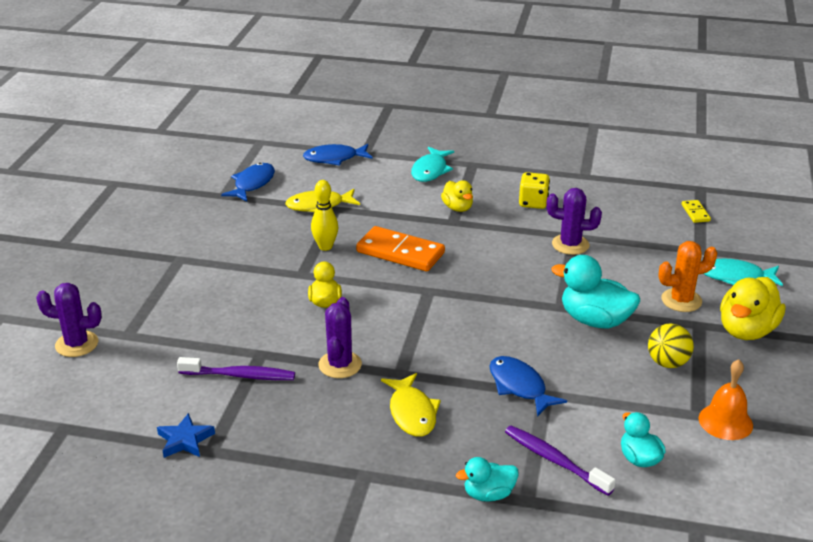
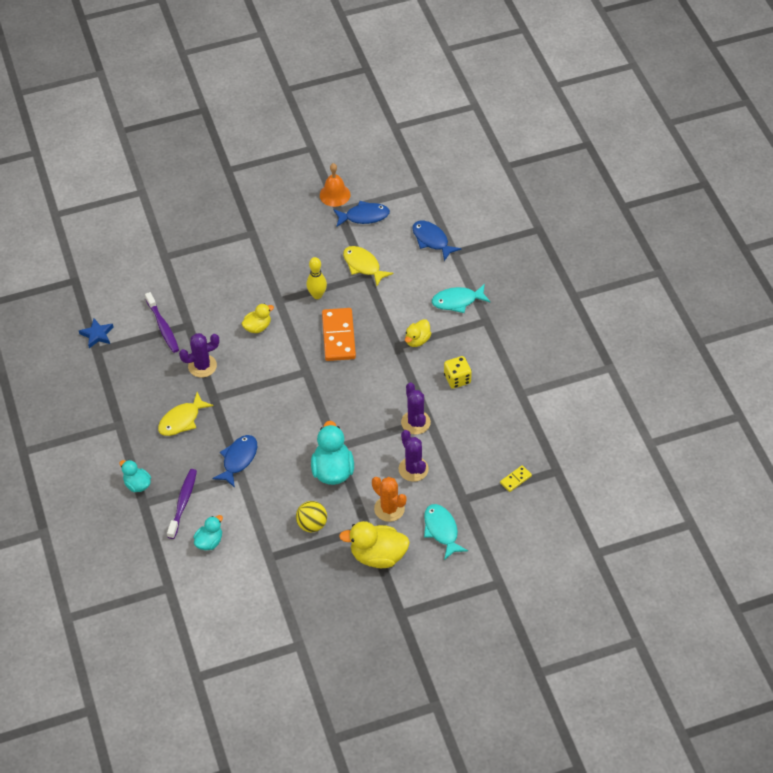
camera: 60 degrees right, 20 degrees up
(77, 344) = (141, 240): purple cactus -> purple cactus (413, 469)
(725, 421) = (271, 573): orange bell -> orange bell (335, 195)

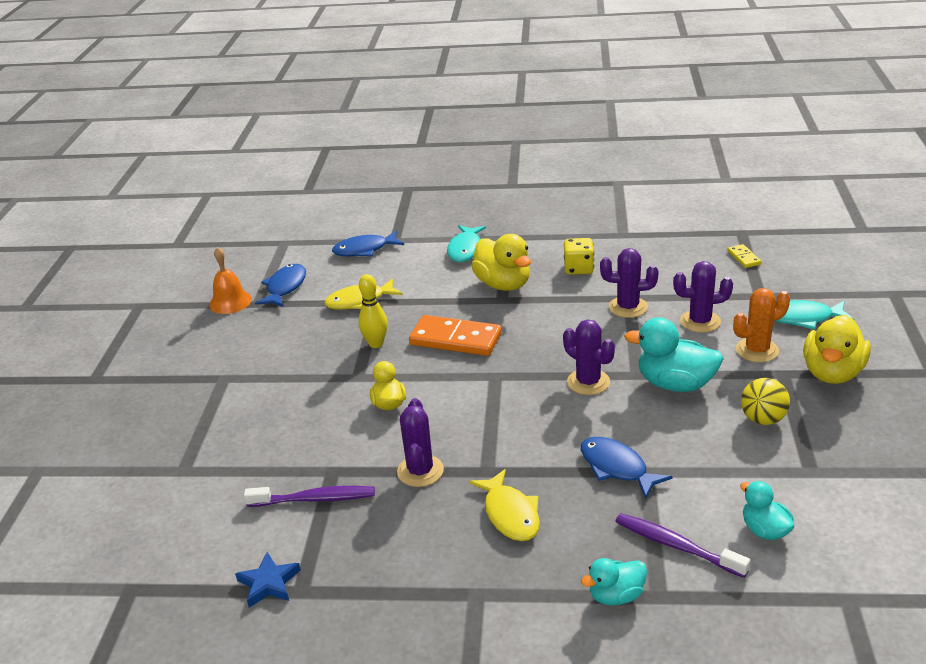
camera: 65 degrees left, 20 degrees down
(317, 423) = (588, 382): none -> purple cactus
(417, 340) = (503, 284): yellow duck -> yellow duck, size x1.71

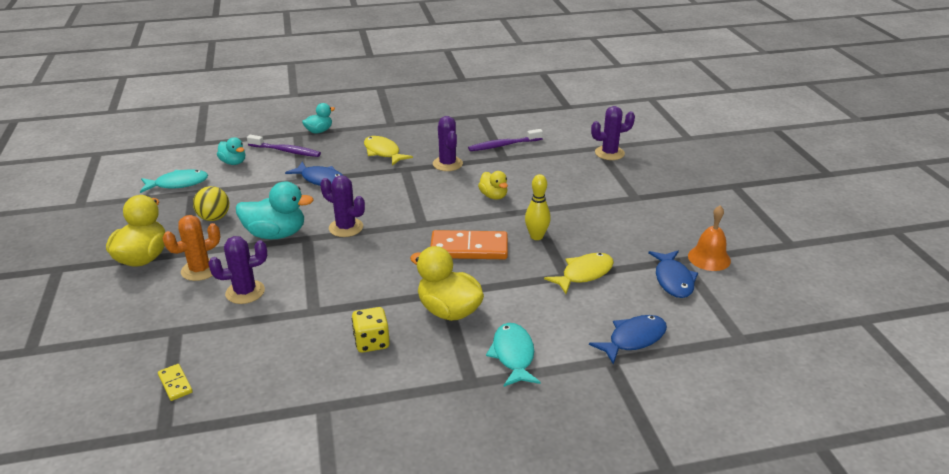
camera: 160 degrees right, 0 degrees up
(269, 583) = (499, 115): blue star -> none
(628, 307) = (315, 299): purple cactus -> purple cactus (609, 153)
(803, 318) = (142, 308): turquoise fish -> turquoise fish (178, 184)

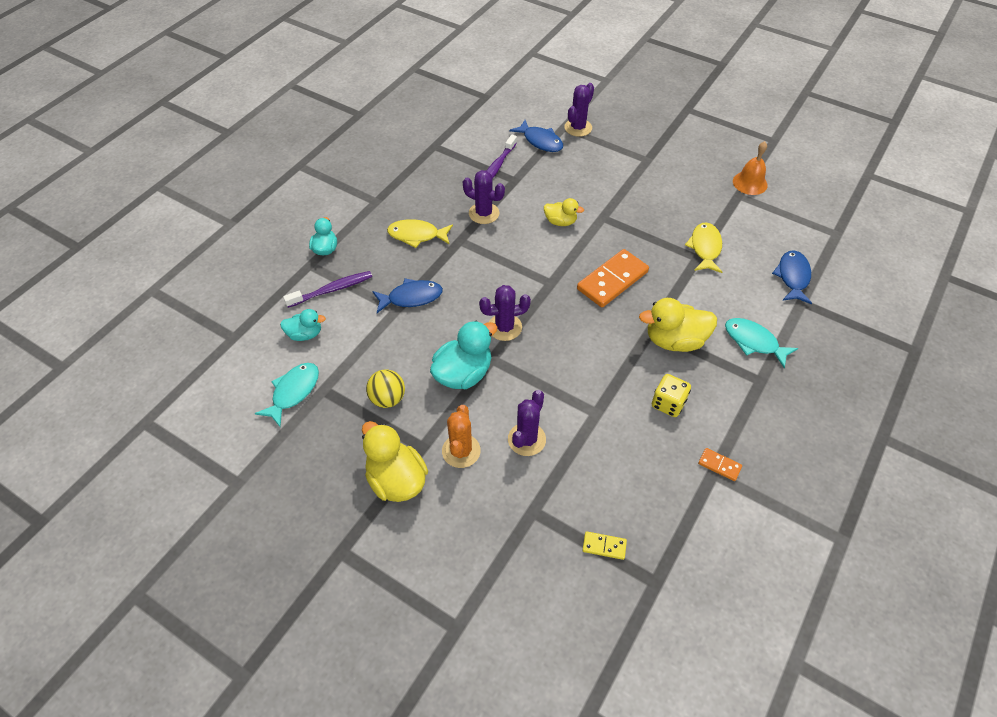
camera: 45 degrees left, 20 degrees up
(336, 406) = (719, 465): none -> orange domino
(536, 236) = (637, 238): yellow bowling pin -> none
(673, 280) = (754, 215): blue fish -> blue fish (540, 141)

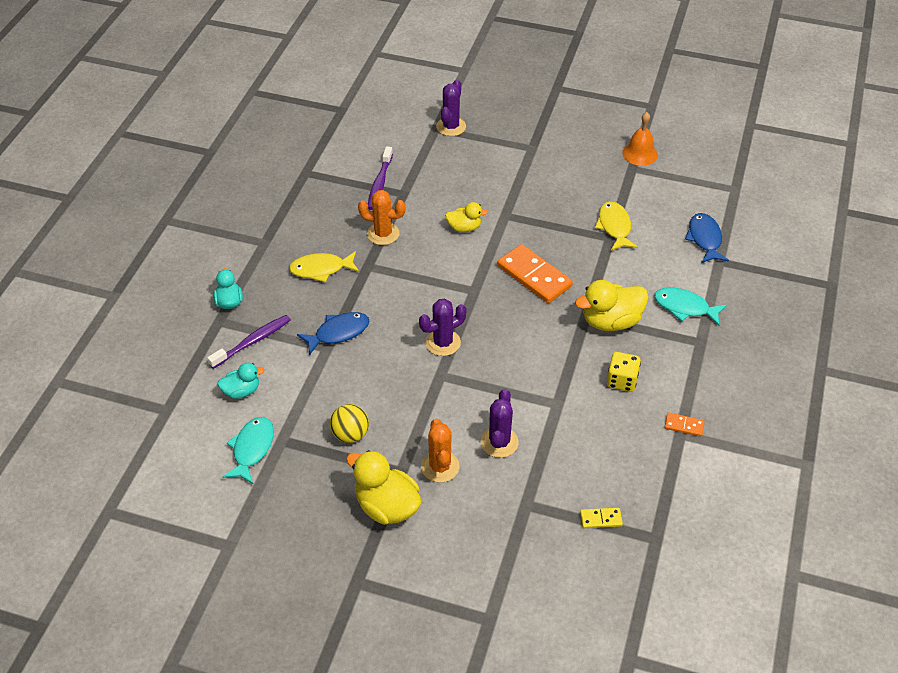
camera: 15 degrees left, 5 degrees down
(463, 374) = (417, 395): turquoise duck -> none
(484, 213) = (383, 234): purple cactus -> orange cactus
(540, 141) = (416, 148): blue fish -> none
(612, 280) = (534, 276): orange domino -> orange domino turned 75 degrees counterclockwise

